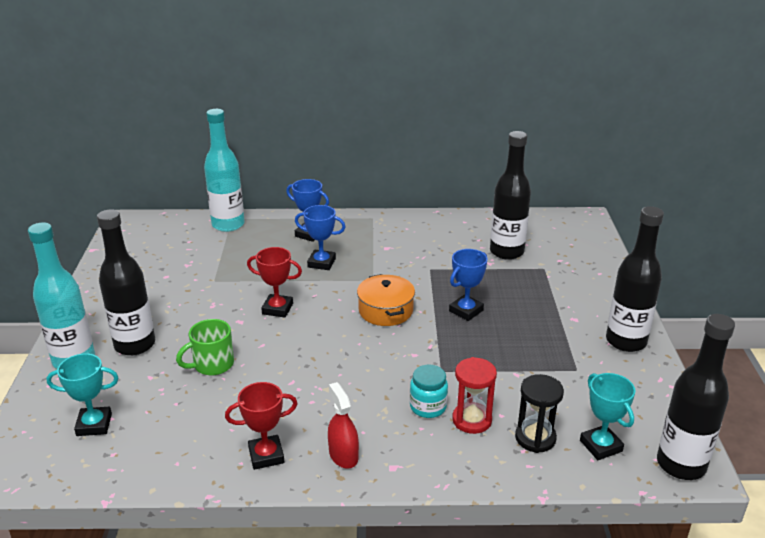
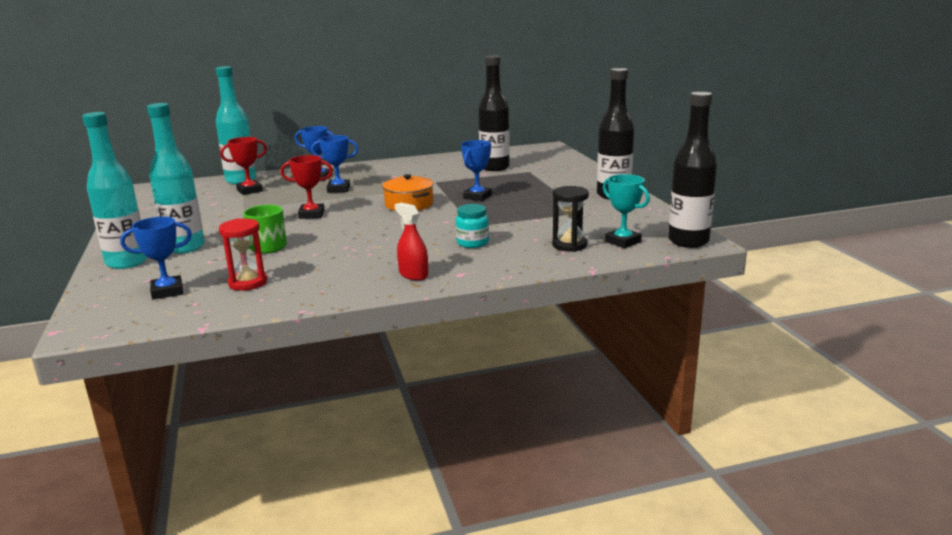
camera: 15 degrees left, 10 degrees down
(94, 425) = (167, 291): turquoise trophy -> blue trophy
(135, 345) = (185, 247): black bottle -> turquoise bottle
(266, 455) = (343, 284): red trophy -> red trophy (249, 191)
(472, 420) = (513, 244): red hourglass -> red hourglass (248, 283)

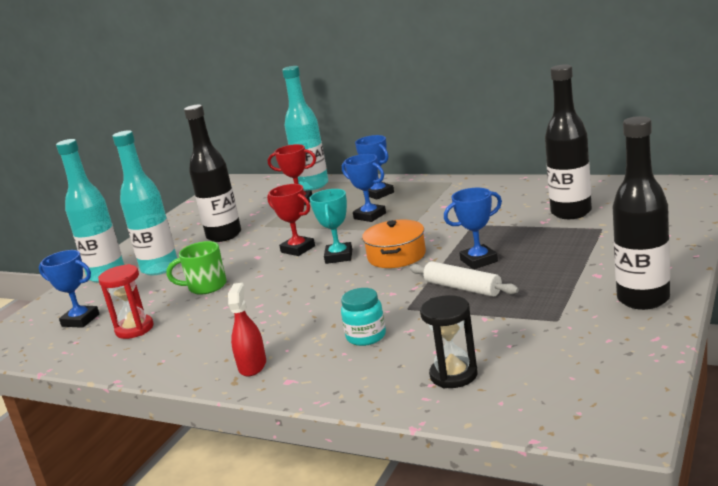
camera: 45 degrees right, 0 degrees up
(493, 210) = (463, 288): none -> white rolling pin
(623, 242) = (522, 391): turquoise trophy -> turquoise trophy (339, 256)
(688, 241) = (607, 422): black bottle -> black bottle (224, 235)

